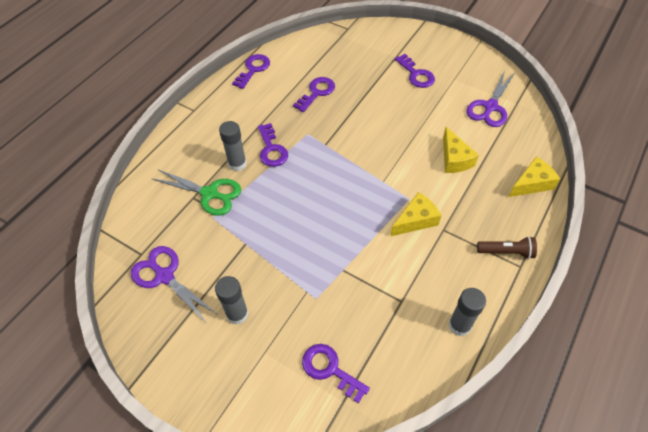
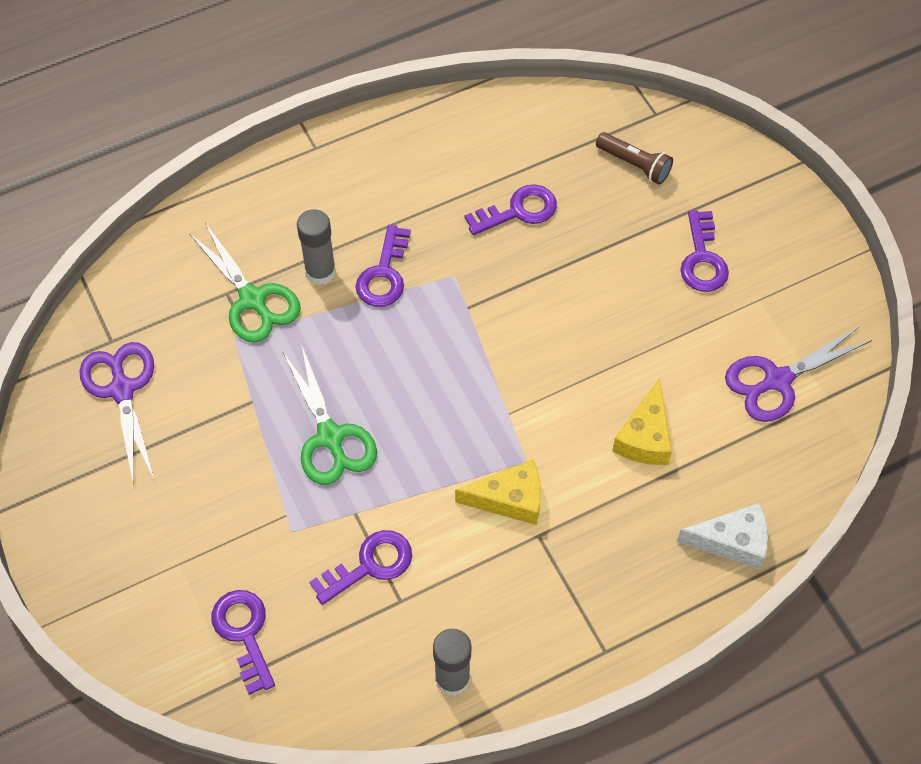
camera: 30 degrees right, 5 degrees up
(237, 314) = (179, 494): grey glue stick -> none
(253, 69) = (450, 118): purple key -> purple key (370, 565)
(301, 239) = (330, 437): none -> green scissors
(506, 252) = (602, 620): brown flashlight -> brown flashlight (634, 164)
(531, 183) = (732, 541): yellow cheese -> white cheese

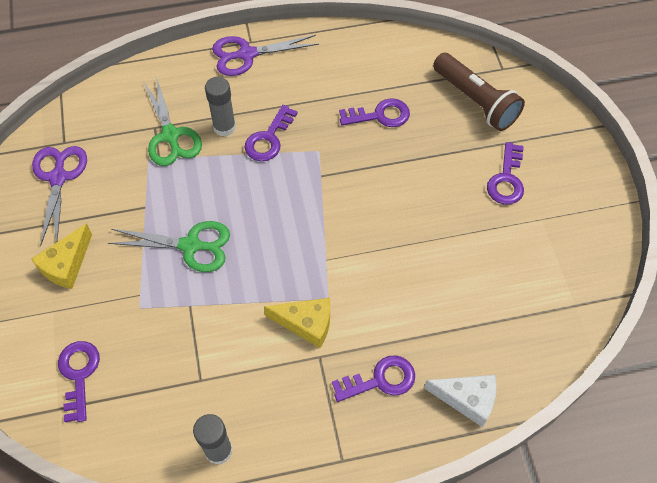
camera: 15 degrees right, 0 degrees up
(330, 437) = (191, 246): green scissors -> green scissors turned 75 degrees counterclockwise
(370, 565) = (187, 347): purple key -> purple key (380, 380)
(634, 164) = (475, 101): brown flashlight -> brown flashlight, size x1.69
(645, 437) = (423, 301): yellow cheese -> yellow cheese (66, 265)
(777, 380) = (538, 283): purple scissors -> purple scissors (247, 54)

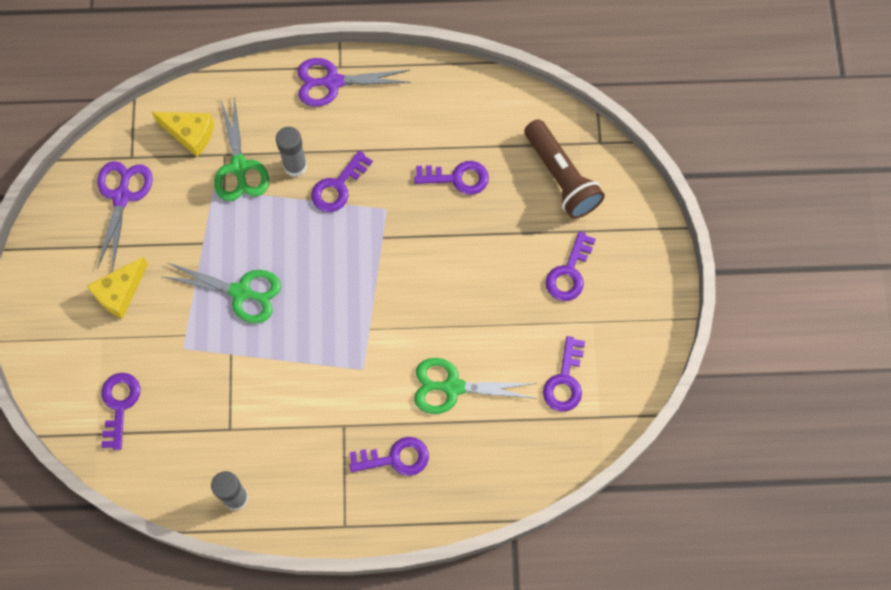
camera: 10 degrees right, 10 degrees up
(306, 323) = (337, 391): yellow cheese -> yellow cheese (190, 134)
(422, 300) = (452, 387): none -> green scissors
(467, 399) = (471, 490): white cheese -> none
(531, 277) = (565, 381): none -> purple key

